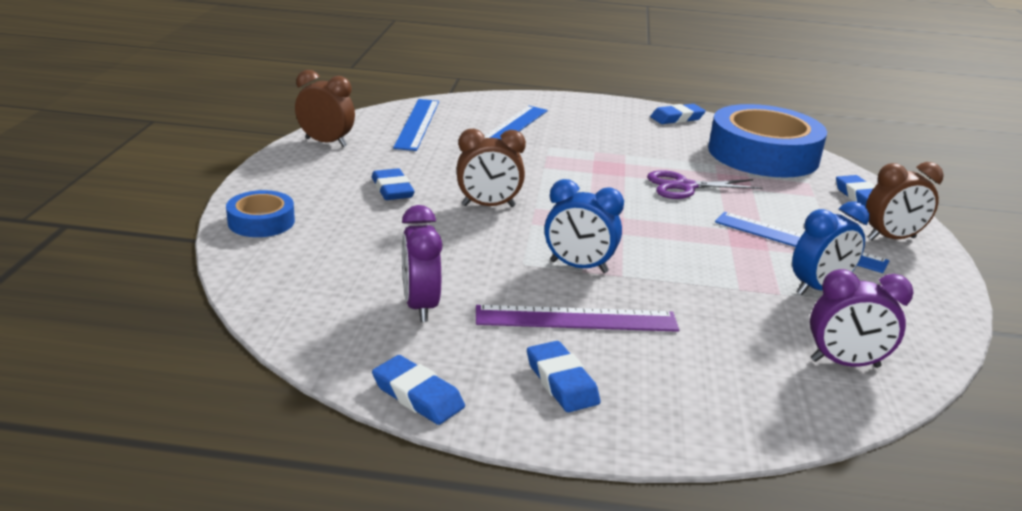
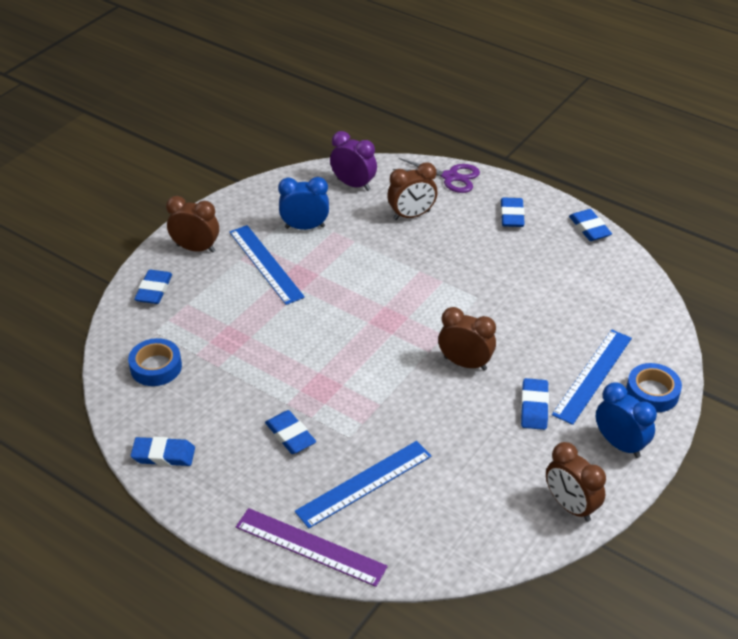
camera: 150 degrees left, 15 degrees up
(417, 124) = (459, 521): blue ruler -> blue ruler (592, 375)
(420, 306) = (564, 281): purple clock -> none
(576, 319) = (475, 248): purple ruler -> purple ruler (310, 547)
(578, 267) = (442, 284): blue clock -> blue clock (619, 444)
(598, 140) = (290, 435): none -> blue eraser
(684, 187) = (282, 343): purple scissors -> purple scissors (450, 177)
(709, 340) = (411, 215): none -> brown clock
(763, 154) = (156, 367): blue tape -> blue tape, size x0.47

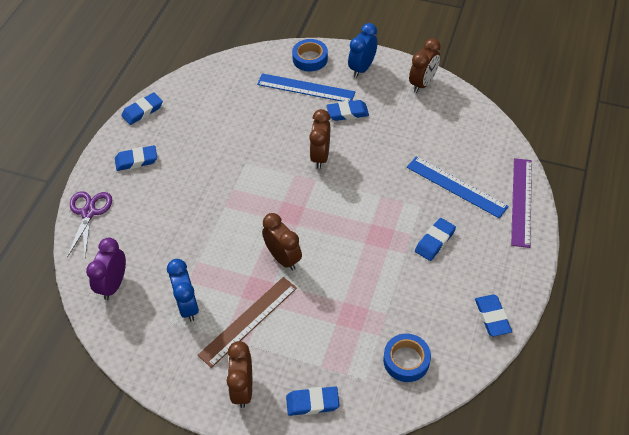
camera: 105 degrees left, 10 degrees up
(265, 264) = (248, 321): blue ruler -> brown ruler
(411, 215) = (151, 228): brown clock -> brown clock (283, 258)

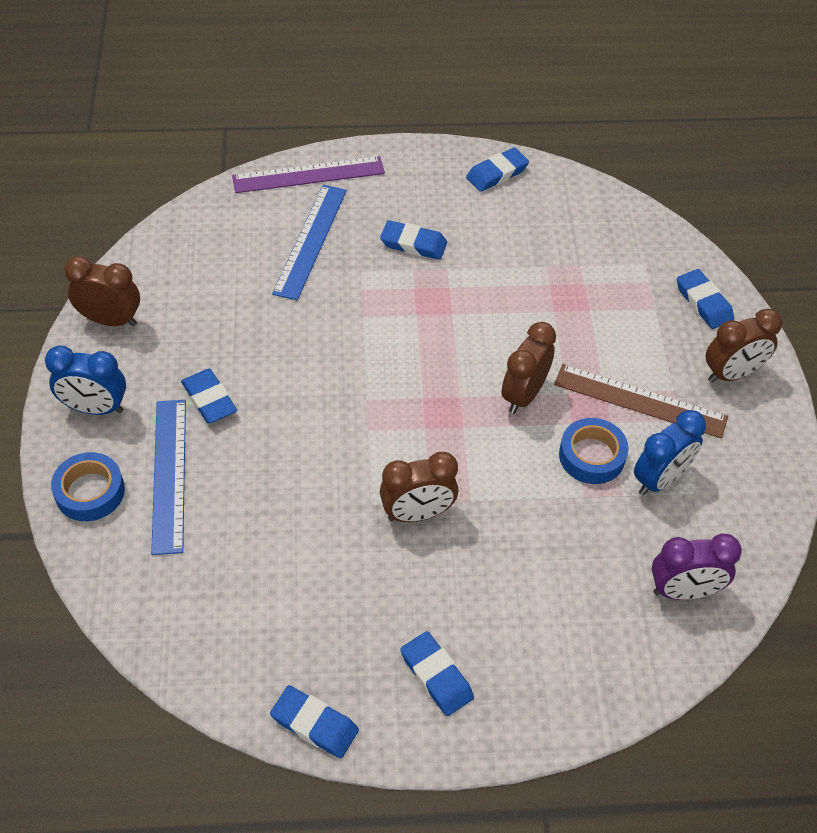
camera: 115 degrees left, 0 degrees up
(88, 212) = (579, 699): purple scissors -> none
(320, 156) = (317, 407): brown clock -> brown clock (417, 513)
(406, 360) = (598, 234): blue tape -> blue tape (592, 456)

